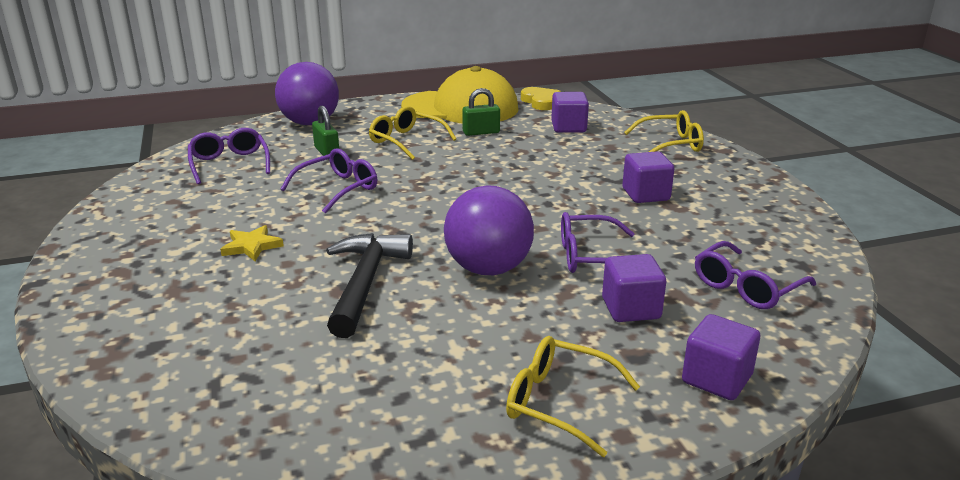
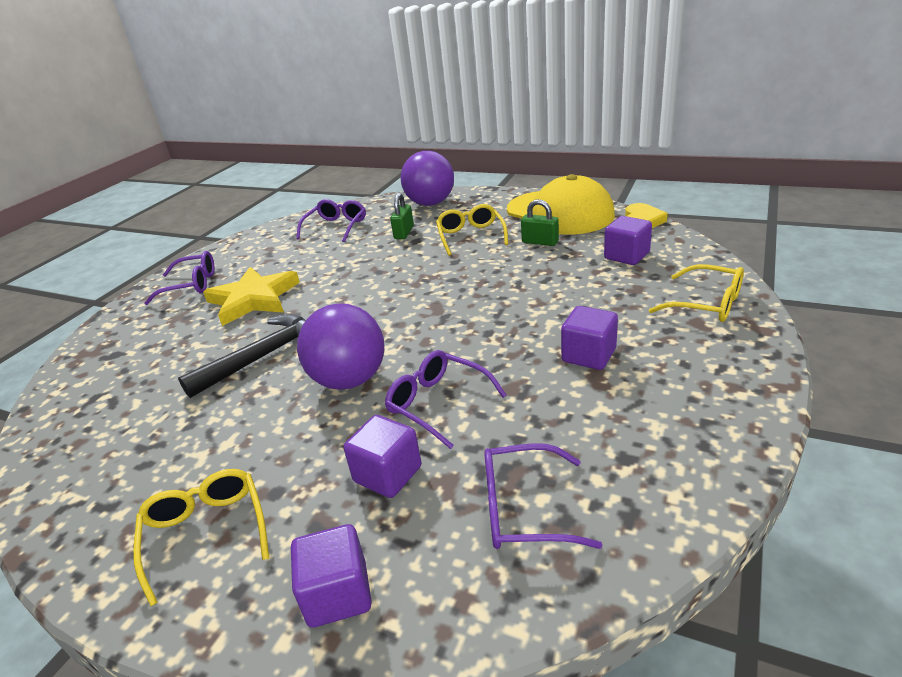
camera: 45 degrees right, 5 degrees up
(251, 246) = (253, 299): yellow star -> yellow star, size x1.99
(338, 189) = (365, 267): purple glasses -> purple glasses (191, 285)

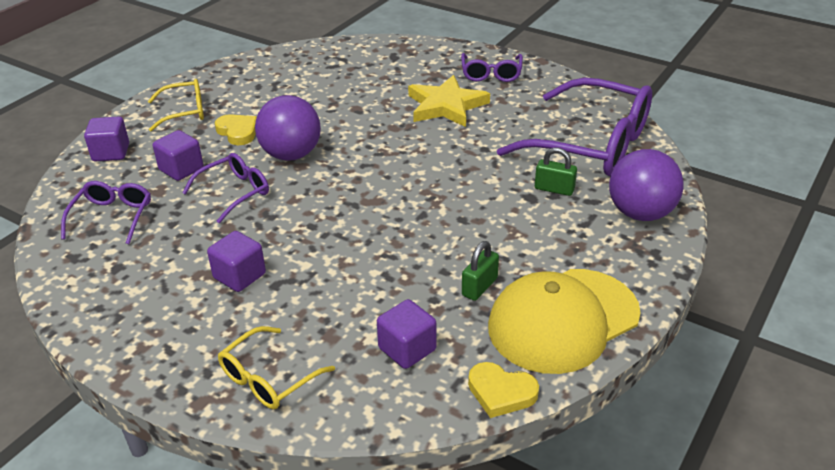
camera: 95 degrees right, 5 degrees up
(263, 357) = (348, 117): black hammer -> none
(285, 445) = (238, 132): none -> yellow heart
(336, 227) = (591, 144): purple glasses -> purple glasses, size x2.02
(471, 236) = (521, 236): yellow glasses -> none

